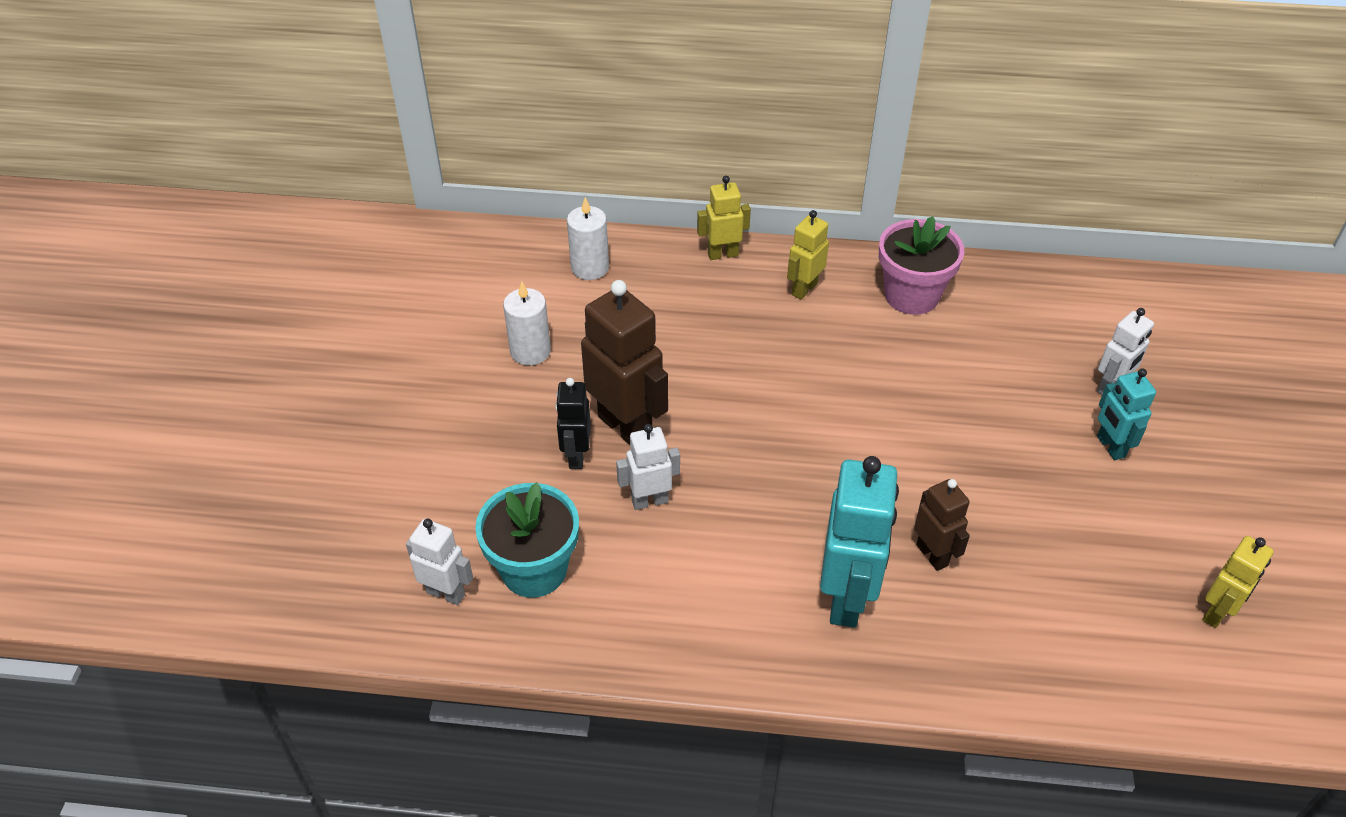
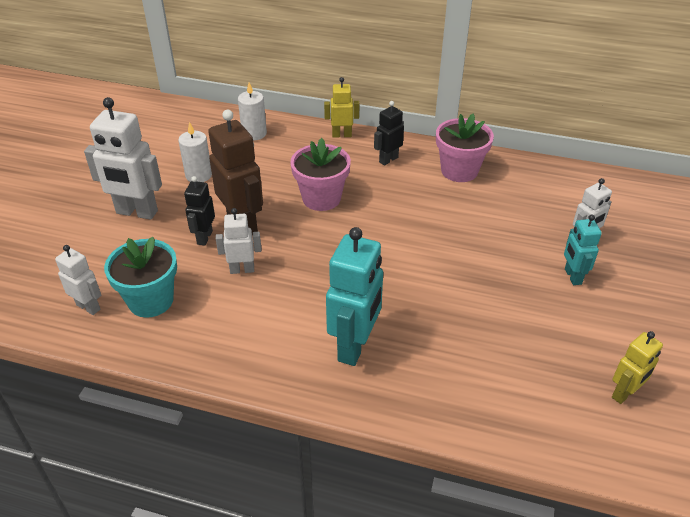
camera: 10 degrees right, 5 degrees down
(459, 427) = (136, 212): none -> white robot
(726, 367) = (321, 198): none -> pink flower pot
(804, 289) = (388, 160): yellow robot -> black robot
(932, 555) = (424, 327): brown robot -> none

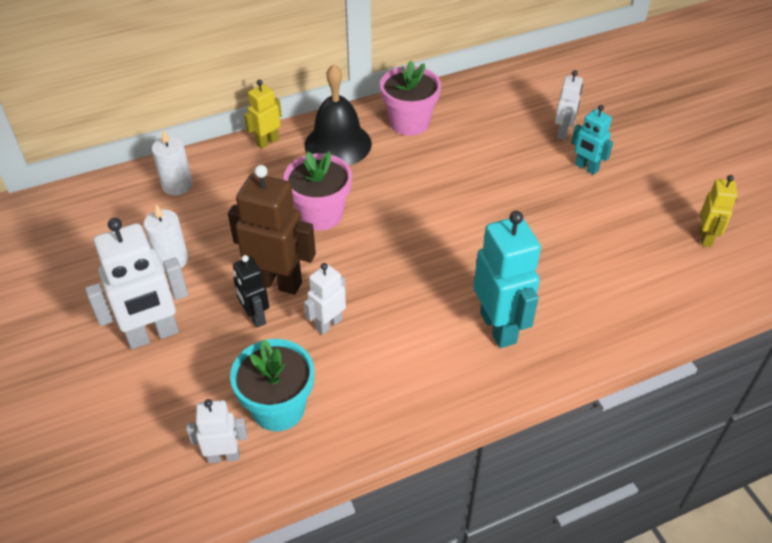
camera: 40 degrees left, 5 degrees up
(388, 160) = (338, 144): black robot -> black bell

